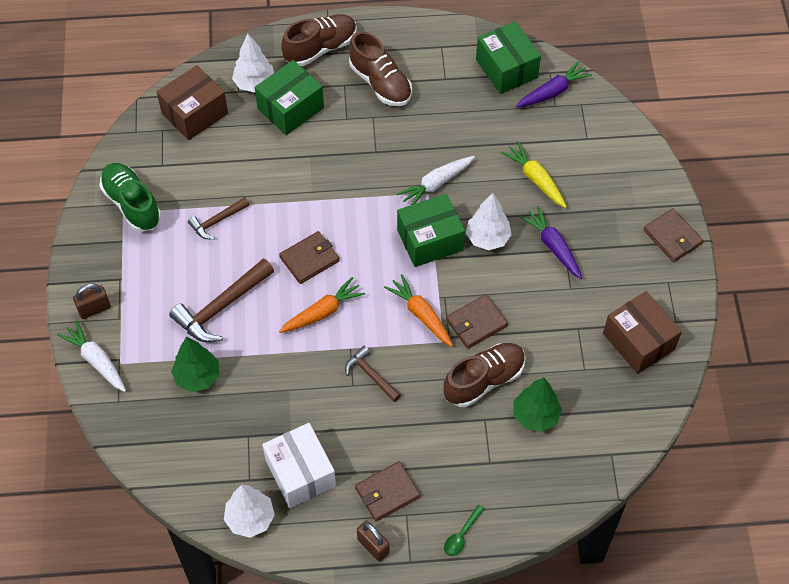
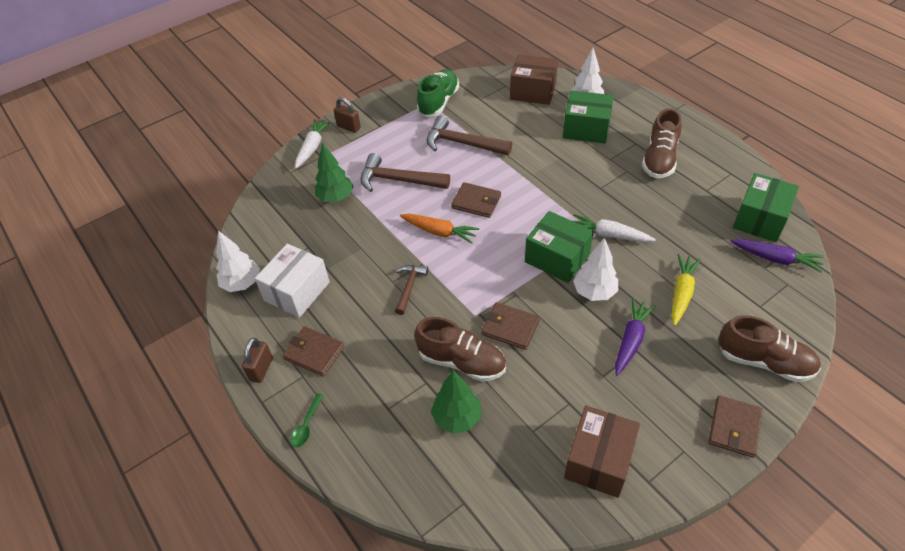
camera: 60 degrees right, 10 degrees down
(217, 221) = (462, 143): brown hammer -> brown hammer, size x1.72
(320, 48) = (650, 117): brown shoe -> brown shoe (764, 362)
(421, 314) = (487, 288): orange carrot -> none
(461, 535) = (306, 425): green spoon -> green spoon turned 75 degrees counterclockwise

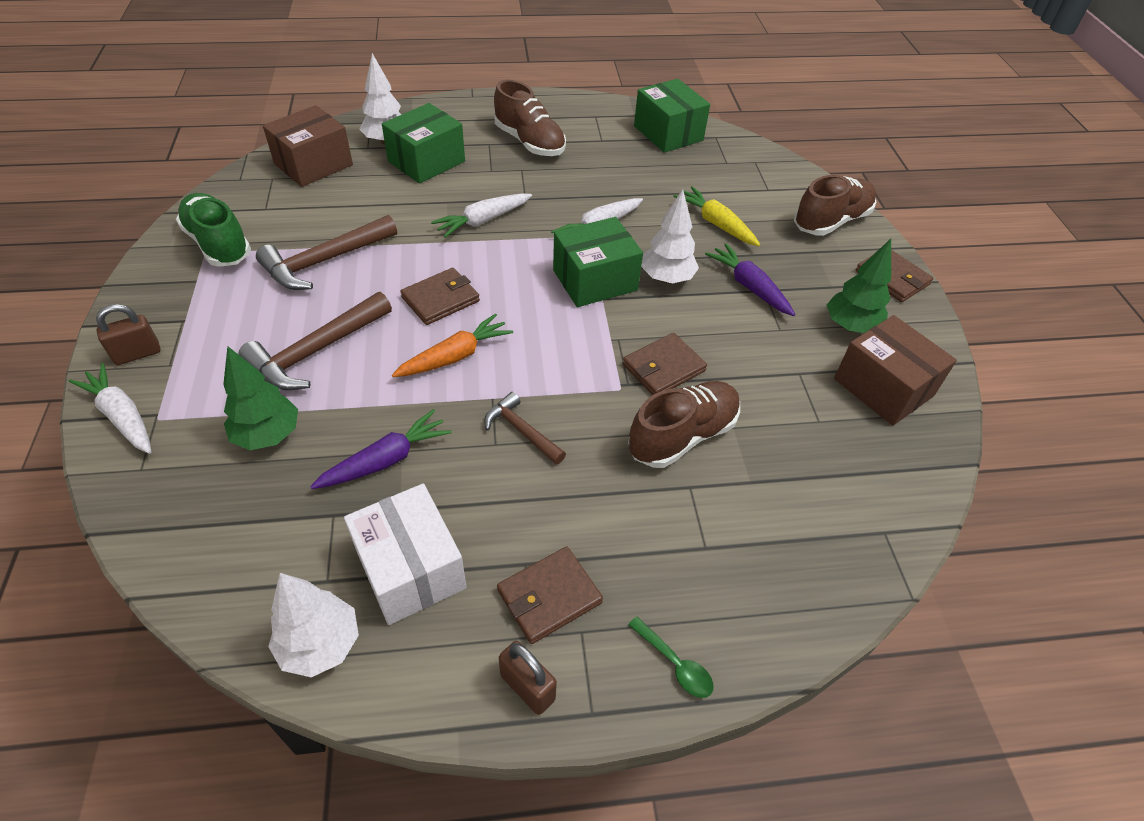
camera: 65 degrees left, 0 degrees up
(457, 418) = (763, 481): green tree -> green tree (851, 326)
(558, 182) = (483, 221): none -> white carrot
(776, 259) = (722, 151): purple carrot -> purple carrot (386, 460)

